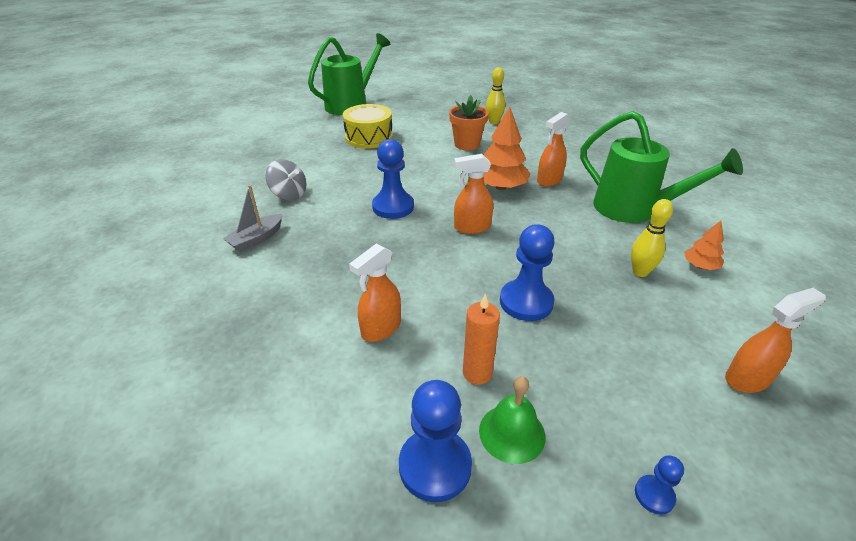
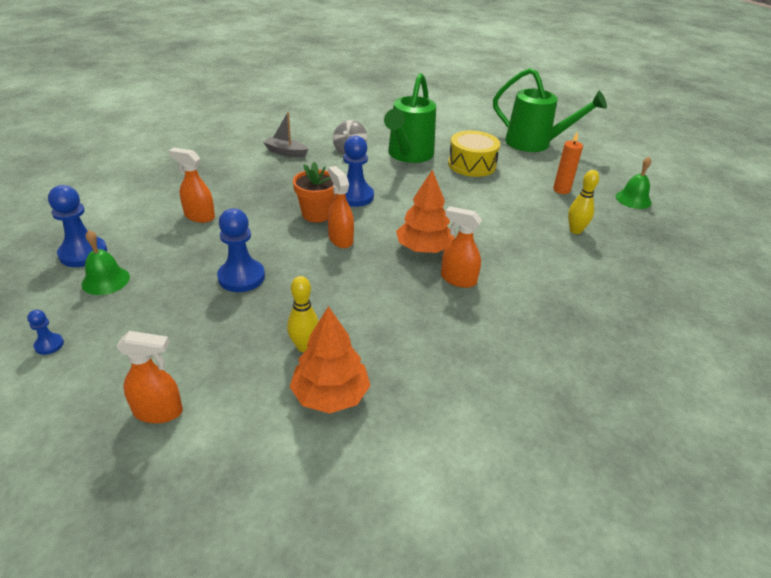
camera: 70 degrees right, 0 degrees up
(460, 94) = (633, 199): none -> green bell
(467, 144) = (502, 219): orange flower pot -> orange flower pot (316, 214)
(477, 373) = (159, 261): orange candle -> orange candle (561, 190)
(633, 210) = (427, 345): green watering can -> green watering can (408, 155)
(700, 266) = (330, 395): orange tree -> orange tree, size x1.85
(747, 379) = (158, 411): orange spray bottle -> orange spray bottle turned 45 degrees counterclockwise

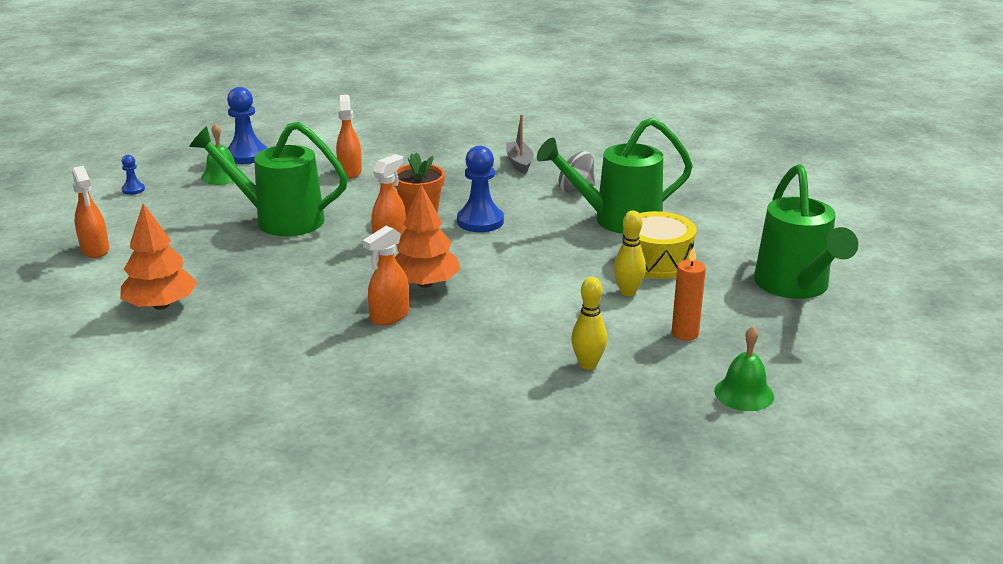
camera: 60 degrees right, 10 degrees down
(241, 277) = (279, 220): blue pawn -> green watering can
(304, 347) = (211, 276): yellow bowling pin -> yellow bowling pin (628, 292)
(458, 279) = (389, 316): orange spray bottle -> orange spray bottle turned 135 degrees counterclockwise

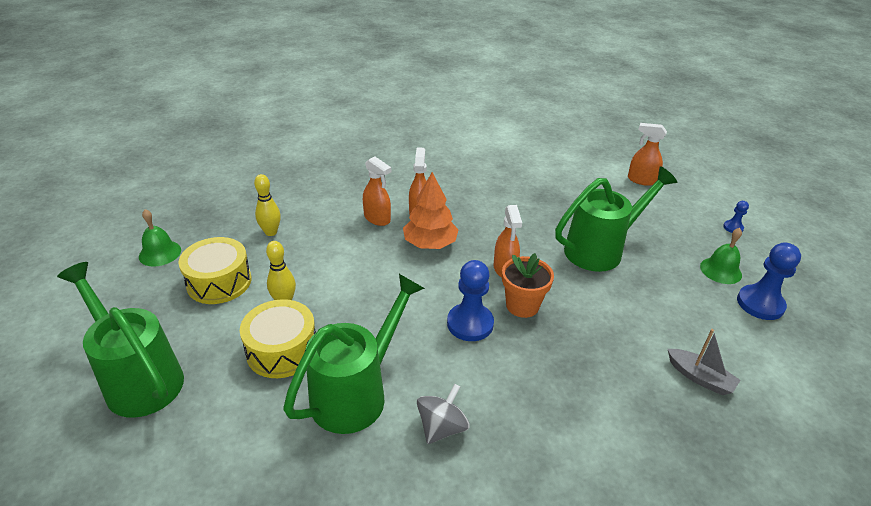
camera: 140 degrees right, 10 degrees up
(161, 305) = (541, 168): orange tree -> none
(350, 171) = (656, 330): orange spray bottle -> orange spray bottle (377, 218)
(519, 163) = (547, 446): grey boat -> grey boat (699, 378)
(685, 334) = (219, 282): orange candle -> yellow drum

